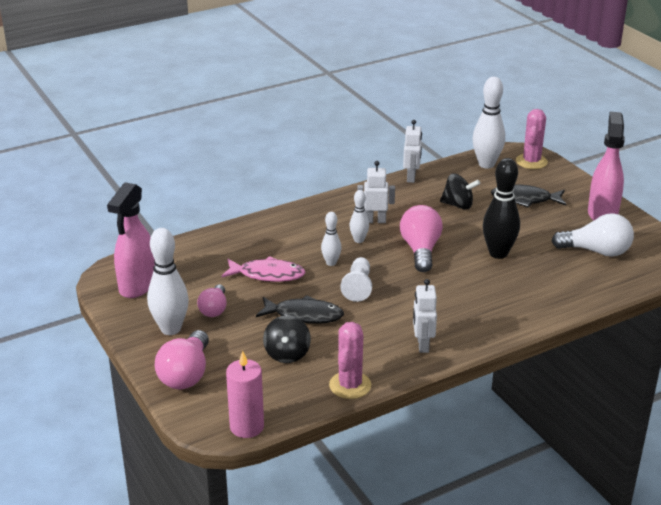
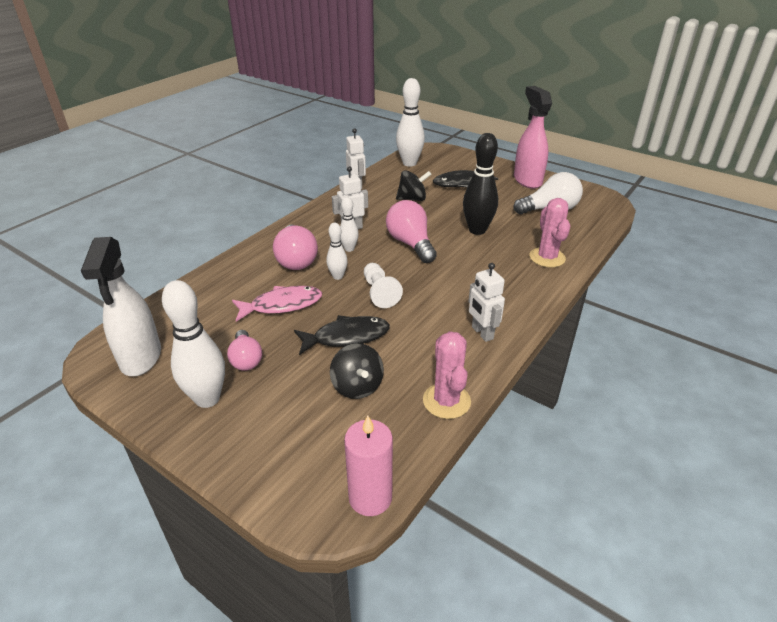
camera: 25 degrees left, 5 degrees up
(137, 286) = (141, 358): pink spray bottle -> white spray bottle
(186, 374) = (256, 452): pink light bulb -> pink light bulb (296, 259)
(531, 161) = (442, 154): pink cactus -> pink cactus (547, 257)

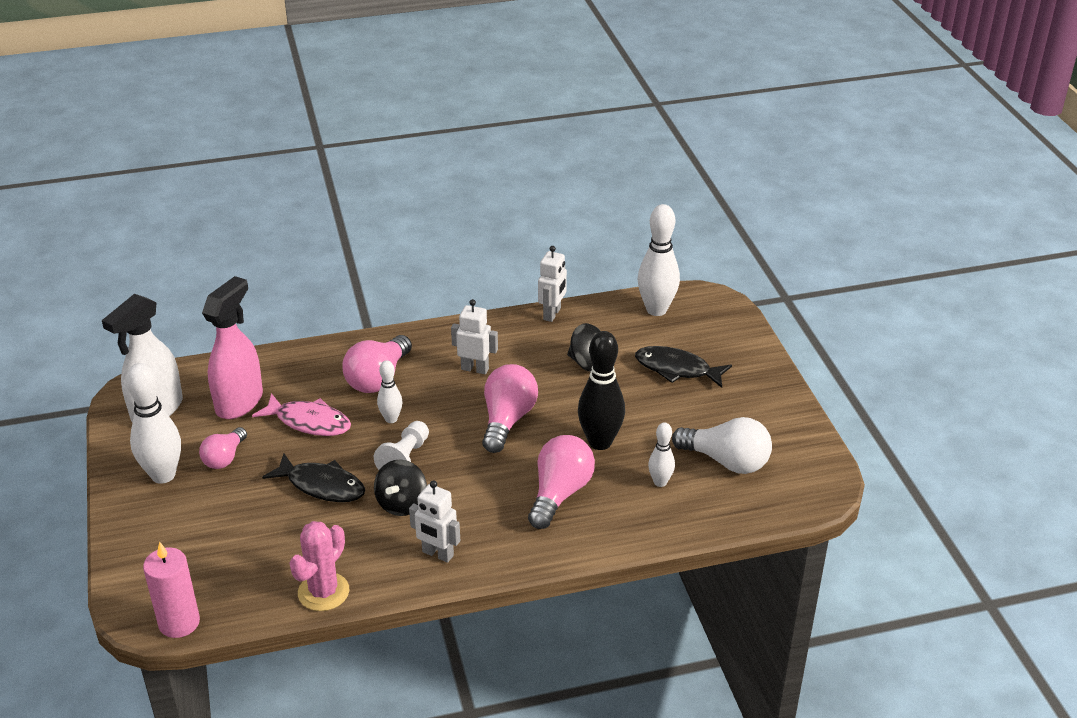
camera: 40 degrees right, 0 degrees up
(349, 249) = (441, 393): white bowling pin -> white bowling pin (660, 482)
(357, 386) = (275, 534): black spinning top -> black spinning top (402, 503)
(482, 333) = (437, 554): white robot -> white robot turned 75 degrees counterclockwise
(497, 264) = (559, 494): none -> pink light bulb
(527, 180) = (765, 407): pink spray bottle -> pink spray bottle (240, 402)
(547, 257) = (624, 517): pink cactus -> none

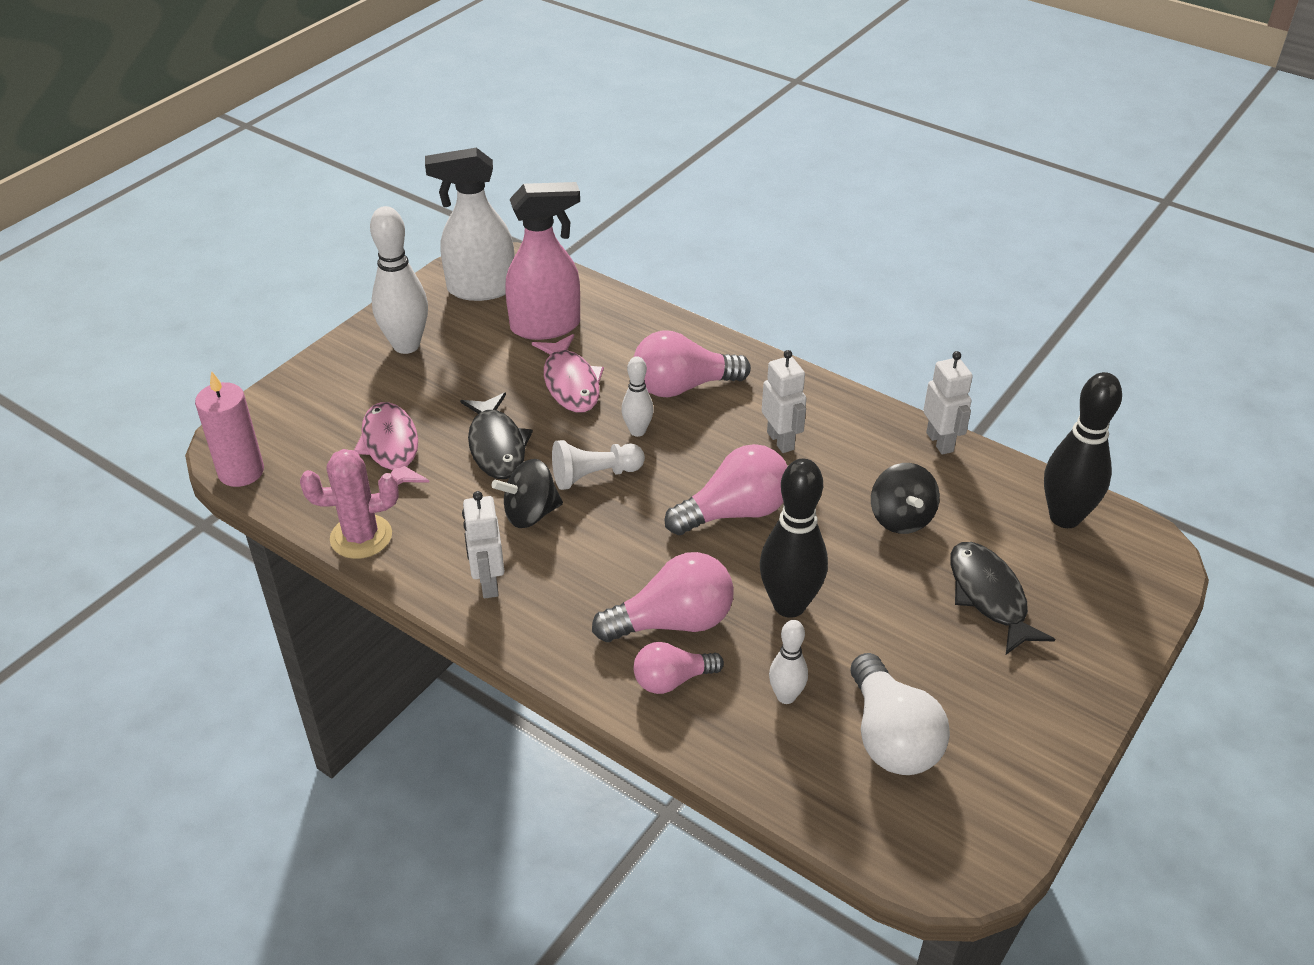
camera: 50 degrees right, 5 degrees up
(224, 458) = (466, 365): pink light bulb -> pink light bulb (672, 680)
(257, 535) = (391, 448): none -> pink fish
(552, 314) = (940, 442): white robot -> white robot turned 90 degrees counterclockwise
(656, 310) = (1064, 517): white bowling pin -> black bowling pin

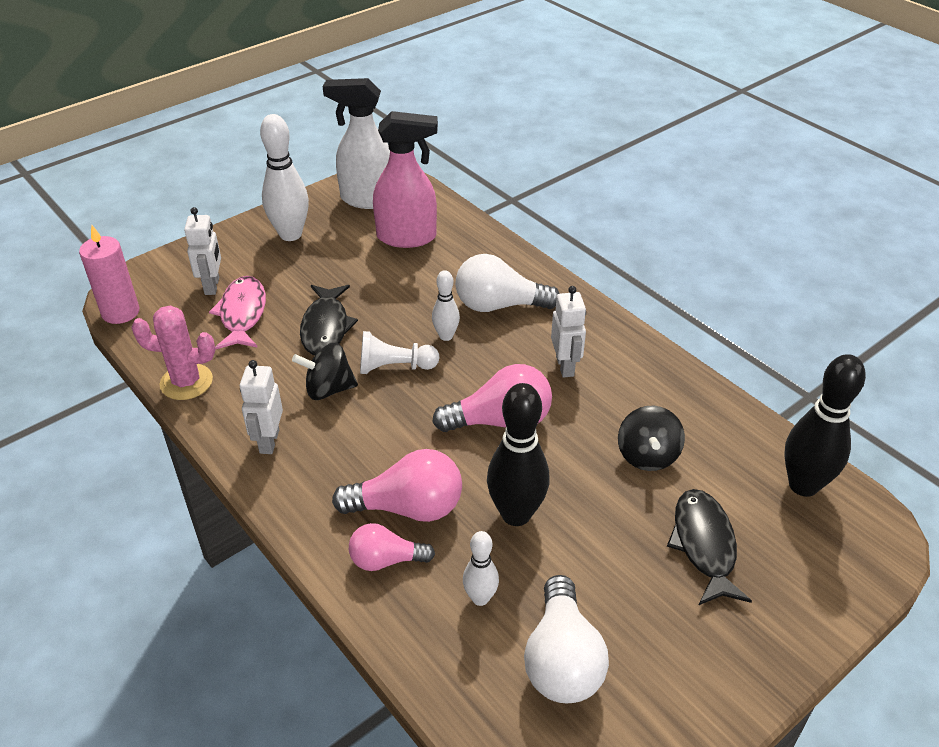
camera: 15 degrees right, 0 degrees up
(570, 383) = (407, 286): pink fish -> none
(683, 386) = (499, 305): pink light bulb -> white light bulb
(940, 442) = (708, 393): white robot -> white robot (212, 286)

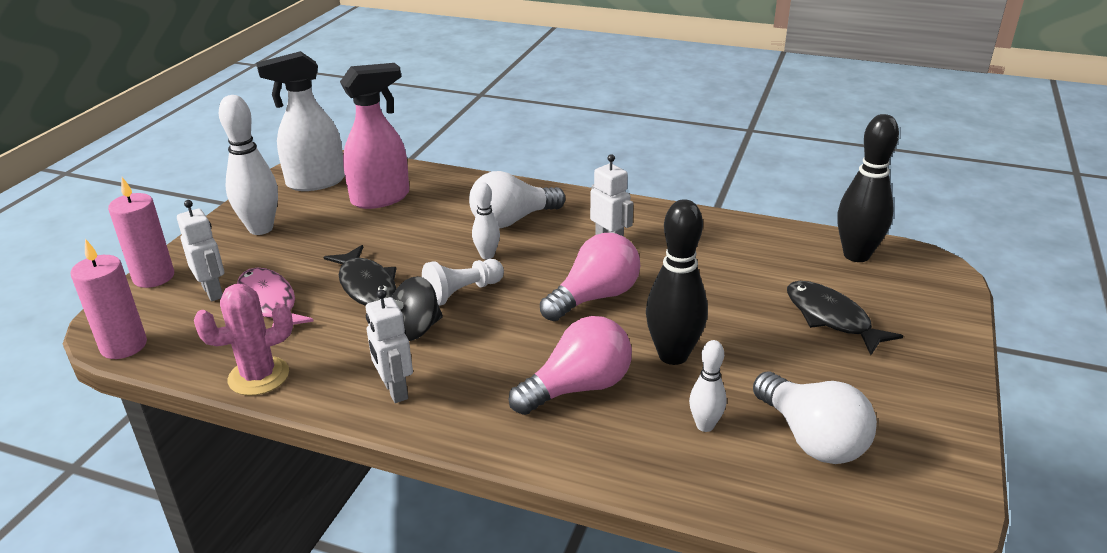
camera: 30 degrees left, 10 degrees down
(183, 254) = (154, 277): none -> pink candle
(386, 560) = (597, 434): pink light bulb -> none
(647, 455) = (732, 278): black spinning top -> none

